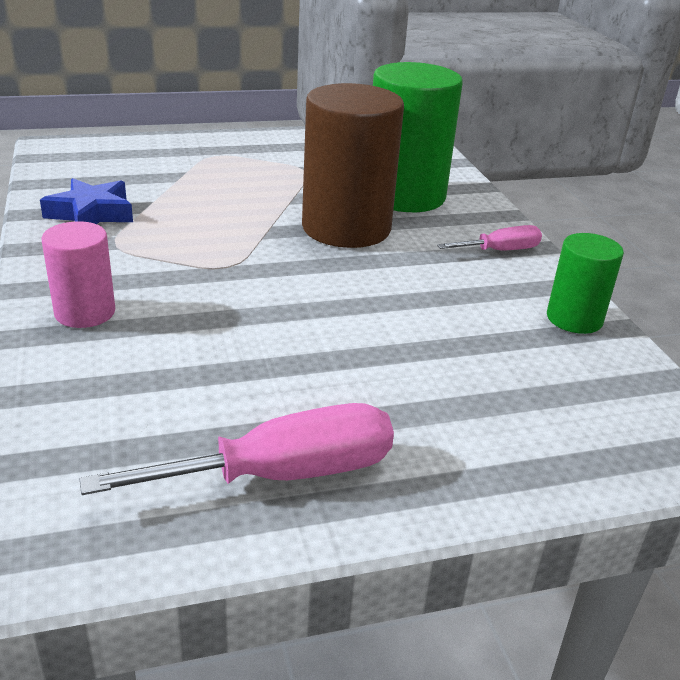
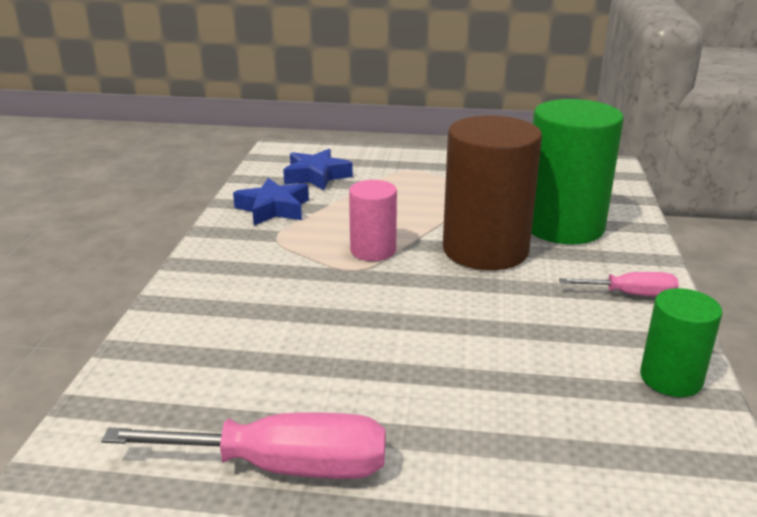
camera: 25 degrees right, 5 degrees down
(85, 312) = (216, 291): pink cylinder -> pink cylinder (373, 250)
(117, 172) = (316, 176): none -> blue star

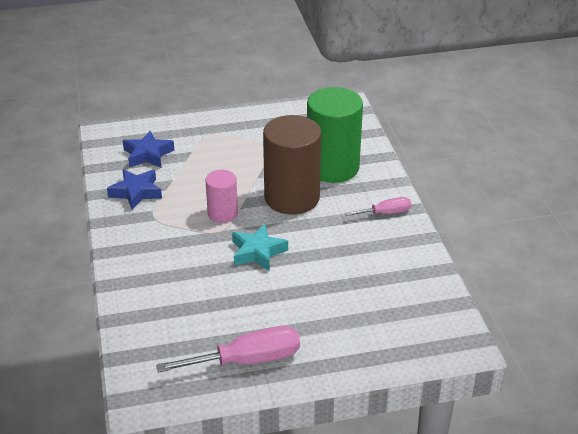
camera: 20 degrees left, 10 degrees up
(397, 306) = (257, 252): none -> turquoise star
(671, 378) = (417, 264): green cylinder -> none

